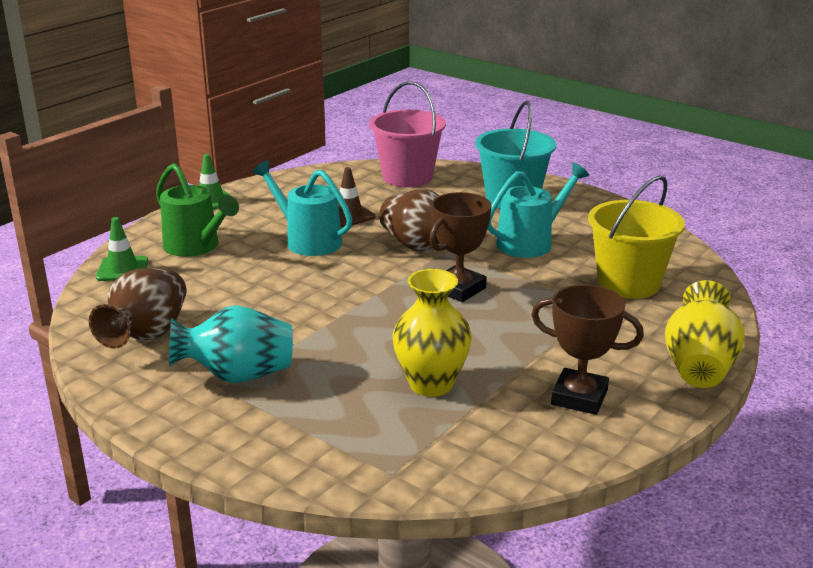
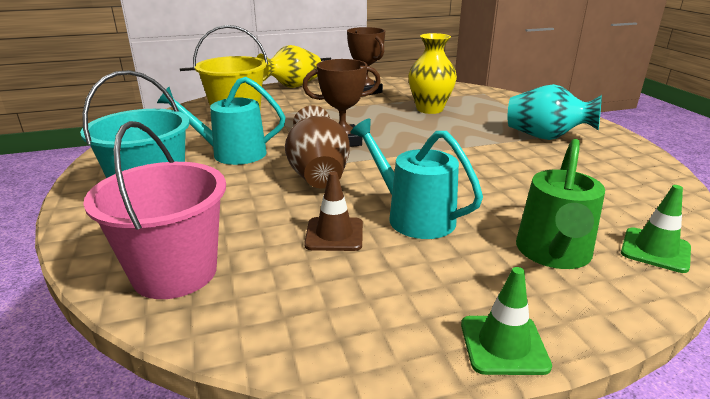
camera: 145 degrees left, 0 degrees up
(146, 335) = (616, 176): brown vase -> none
(196, 246) = (553, 253): green watering can -> green watering can turned 150 degrees counterclockwise
(308, 241) = (414, 217): turquoise watering can -> turquoise watering can turned 150 degrees clockwise

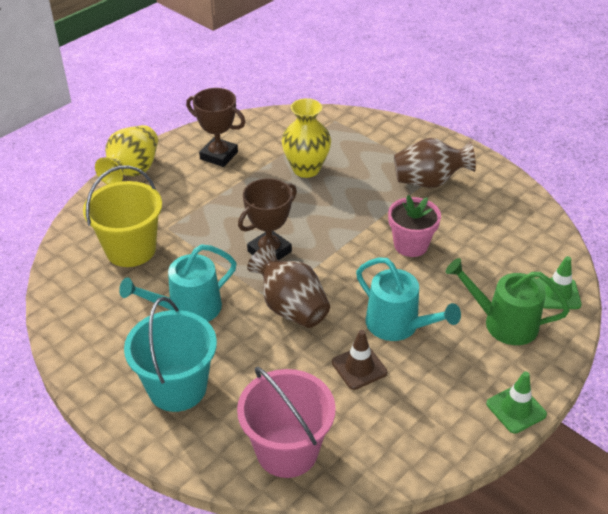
camera: 30 degrees left, 15 degrees up
(414, 217) = (398, 325): turquoise watering can -> turquoise watering can turned 150 degrees counterclockwise
(487, 168) = (411, 245): none -> pink flower pot
(545, 137) = (429, 182): turquoise vase -> brown vase
(553, 253) = (503, 323): green watering can -> green watering can turned 120 degrees clockwise

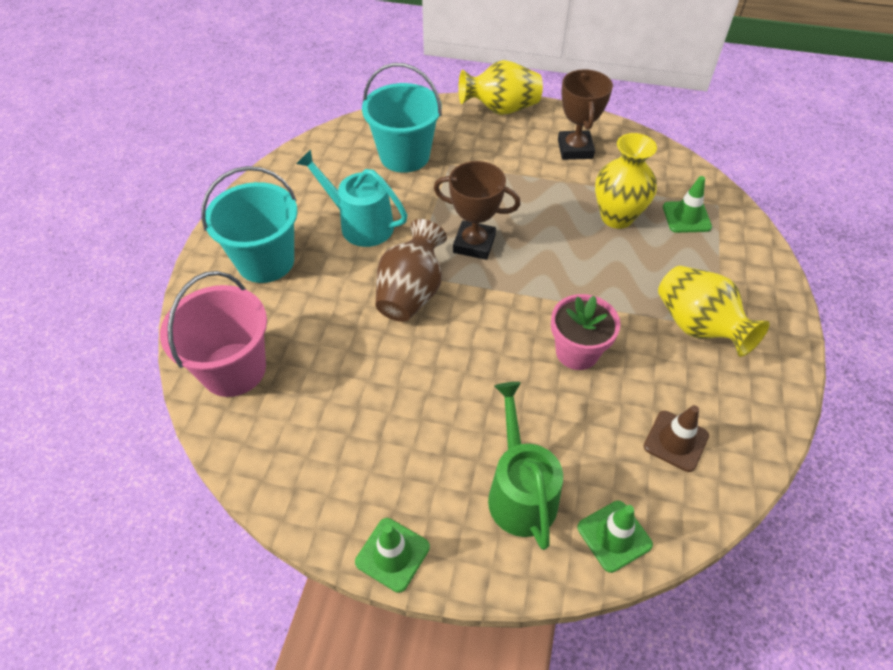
camera: 60 degrees right, 10 degrees up
(131, 249) = (404, 156): yellow bucket -> turquoise bucket
(334, 139) = (686, 217): none -> green traffic cone
(359, 367) = (367, 381): brown traffic cone -> brown traffic cone (676, 441)
(398, 325) = (446, 390): turquoise watering can -> none
(429, 182) = (698, 326): brown vase -> yellow vase

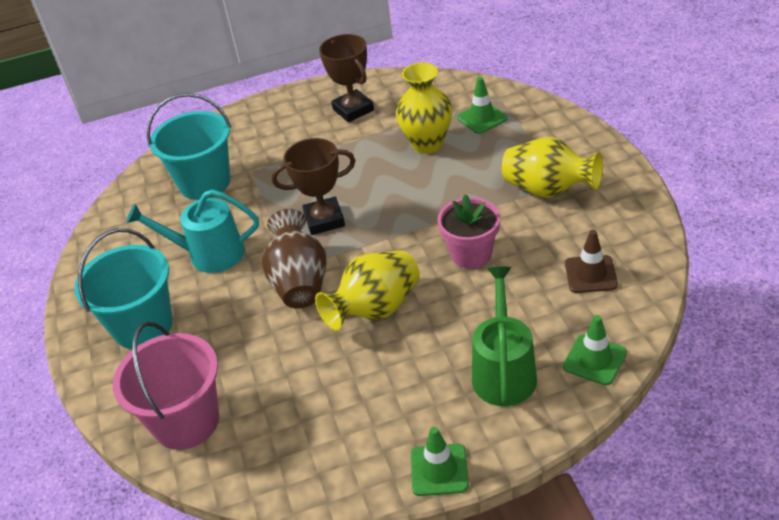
camera: 25 degrees left, 10 degrees down
(501, 109) = (263, 107): yellow vase -> yellow vase (375, 309)
(520, 492) = (503, 372): green watering can -> green watering can turned 45 degrees clockwise

